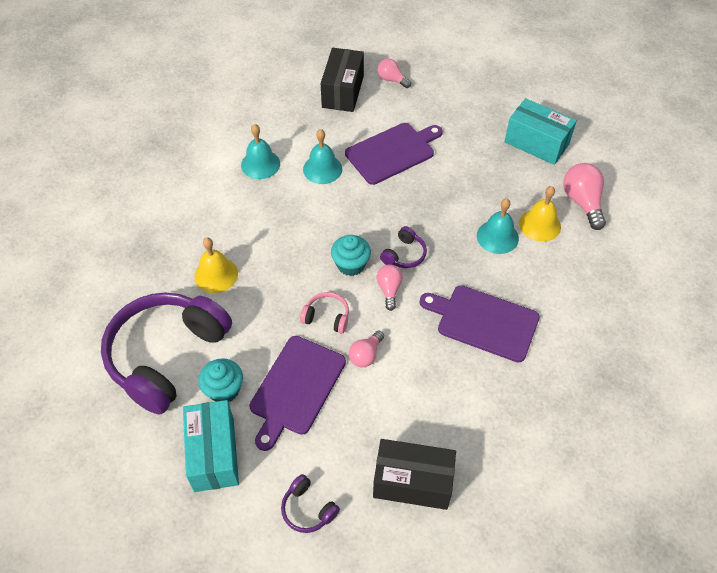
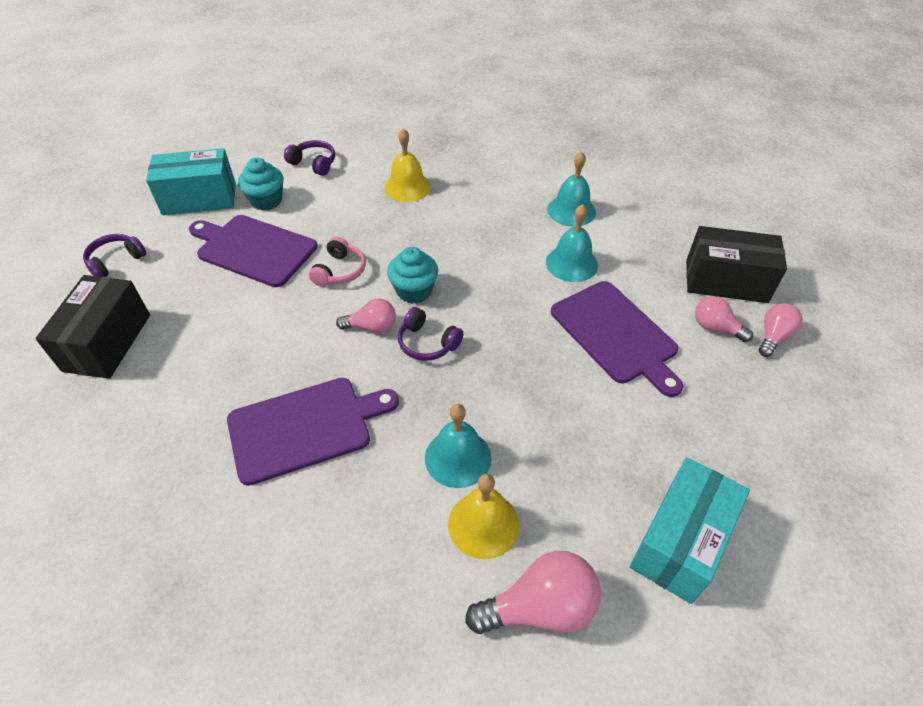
camera: 90 degrees right, 5 degrees down
(166, 356) = (314, 163): purple headphones -> purple headphones, size x0.40
(366, 355) = (281, 304): pink light bulb -> pink light bulb (715, 328)
(484, 322) = (305, 427): purple cutting board -> purple cutting board turned 45 degrees clockwise

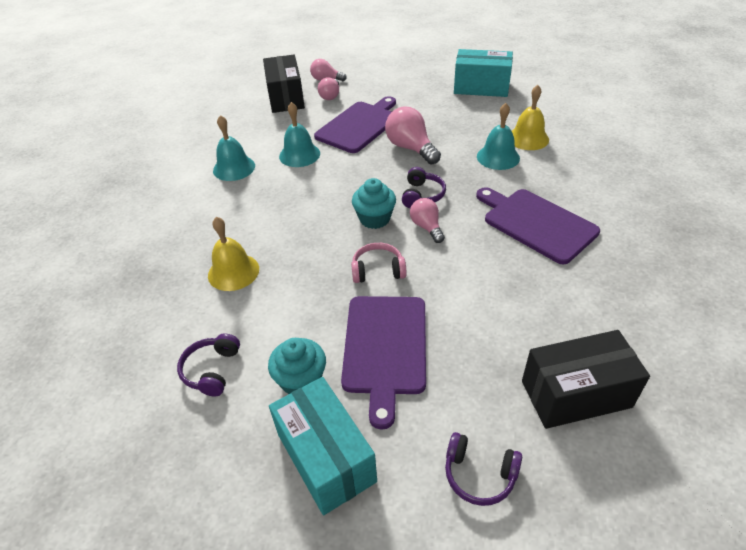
camera: 110 degrees left, 5 degrees down
(540, 607) = (550, 114): pink light bulb -> pink light bulb (411, 148)

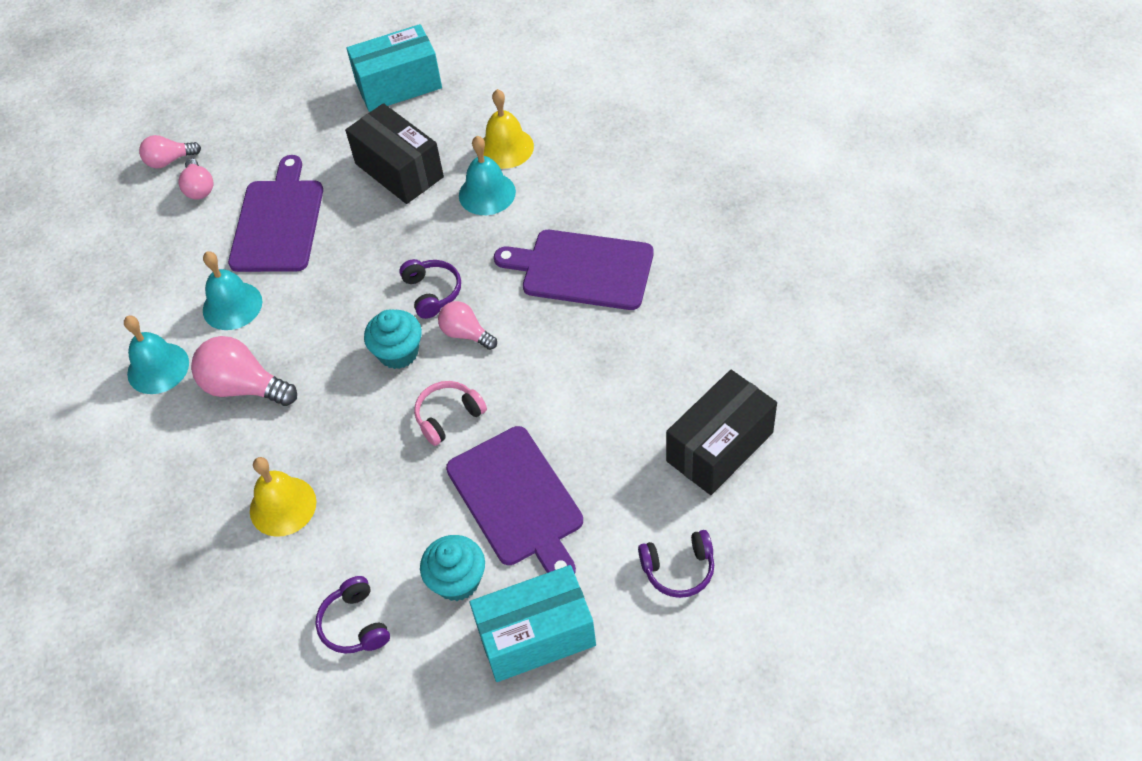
camera: 30 degrees left, 10 degrees up
(286, 97) = (134, 219): black box -> black box (399, 170)
(326, 457) = (536, 635): turquoise box -> turquoise box turned 45 degrees counterclockwise
(411, 148) = (372, 228): pink light bulb -> pink light bulb (244, 387)

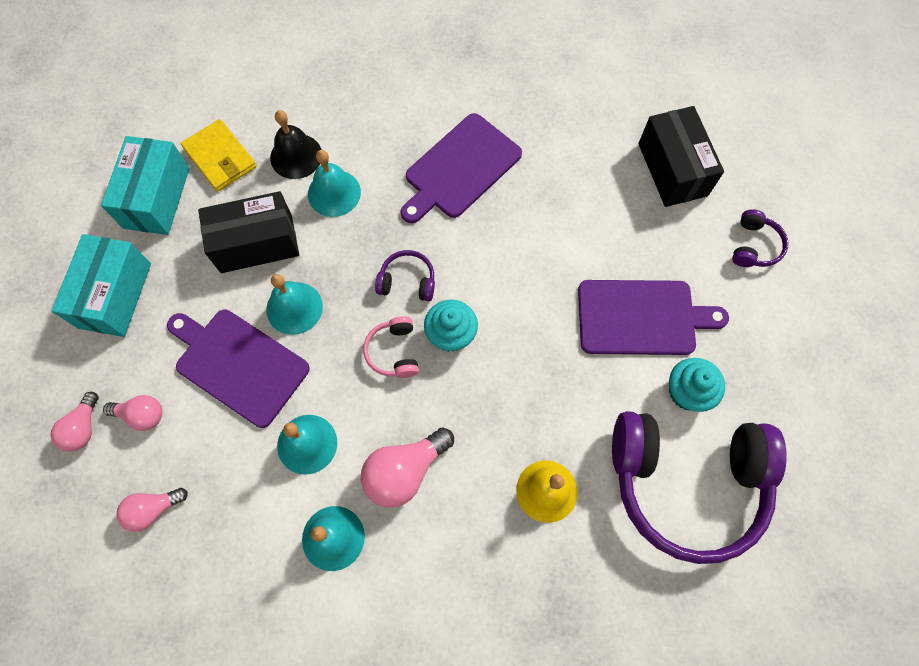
camera: 65 degrees left, 15 degrees up
(353, 229) = (294, 308): none -> turquoise bell
(355, 624) = (686, 483): purple headphones -> purple headphones, size x2.49
(448, 416) = (537, 328): pink headphones -> pink headphones (394, 352)
(466, 101) = (220, 158): none -> yellow wallet
(466, 334) = (466, 277): pink light bulb -> pink light bulb (153, 509)
(506, 148) = (296, 156): yellow bell -> black bell
(536, 635) = (760, 361): turquoise box -> turquoise box (115, 295)

